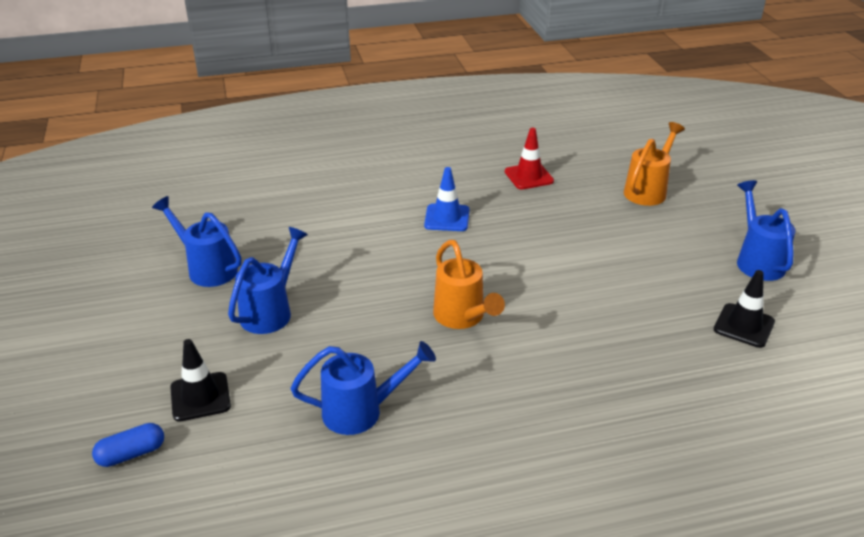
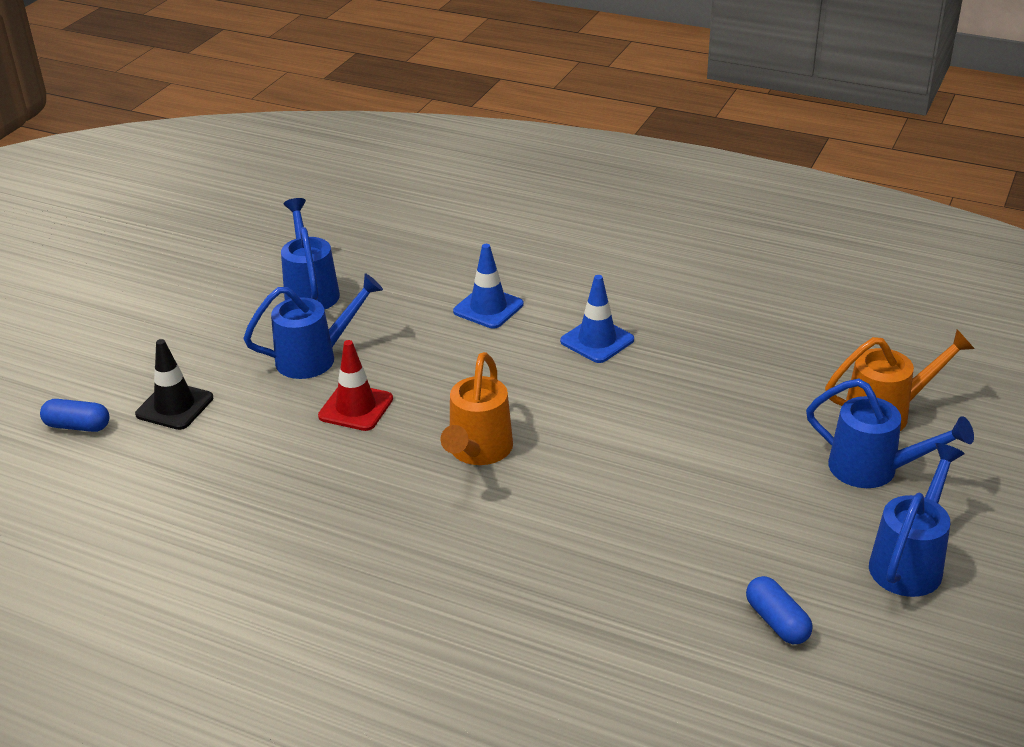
camera: 40 degrees right, 0 degrees up
(352, 227) = (488, 308): none -> blue traffic cone
(361, 411) = (280, 489): blue watering can -> blue watering can (873, 469)
(529, 176) = (754, 333): red traffic cone -> red traffic cone (356, 407)
(744, 326) = (777, 621): black traffic cone -> blue capsule

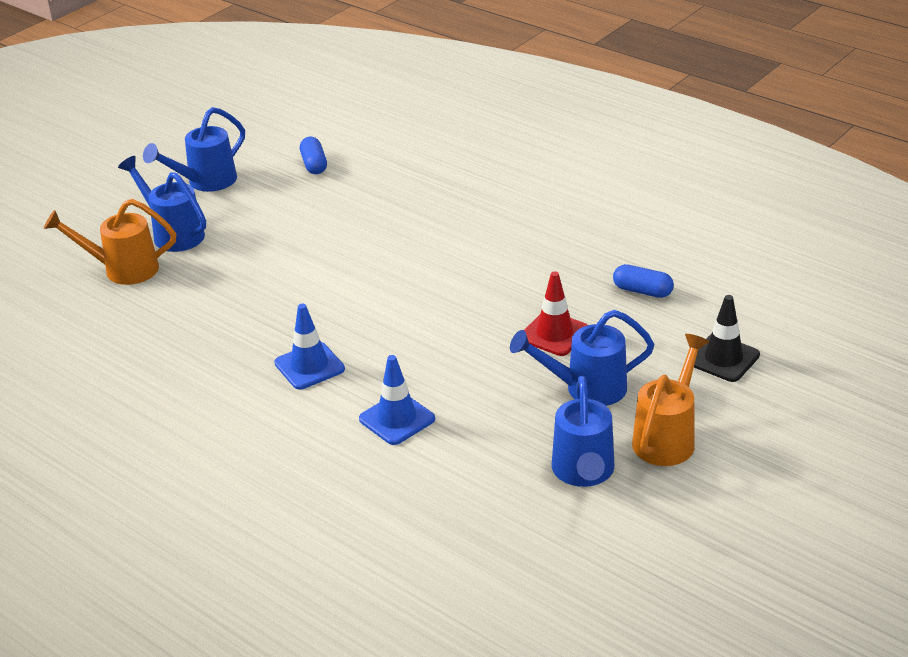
camera: 165 degrees left, 0 degrees up
(77, 426) = (812, 352): blue capsule -> blue capsule (642, 291)
(478, 451) = (460, 284): orange watering can -> orange watering can (667, 438)

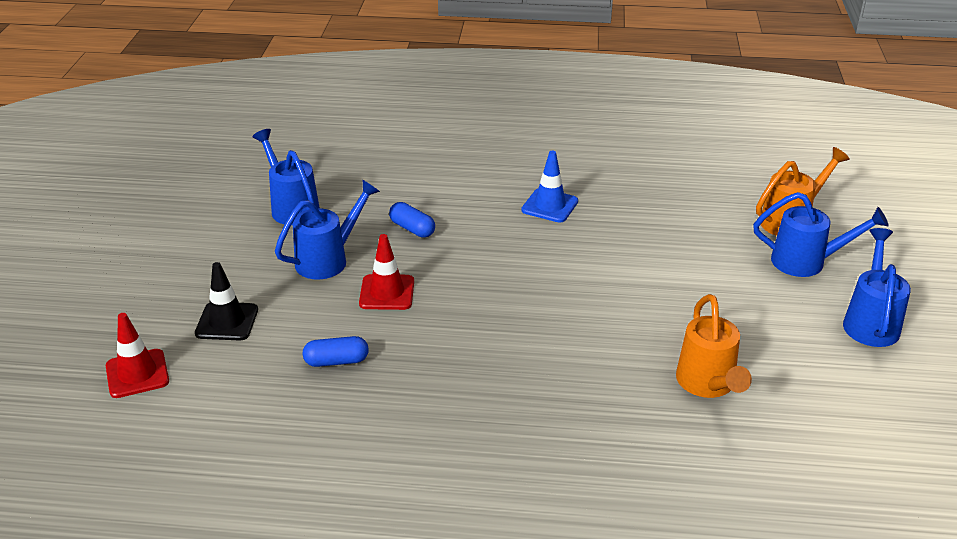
camera: 145 degrees right, 0 degrees up
(314, 164) = (807, 385): blue capsule -> blue capsule (412, 229)
(397, 419) = (449, 196): blue traffic cone -> none
(667, 438) = (244, 246): orange watering can -> orange watering can (708, 384)
(825, 338) = (137, 374): none -> red traffic cone

